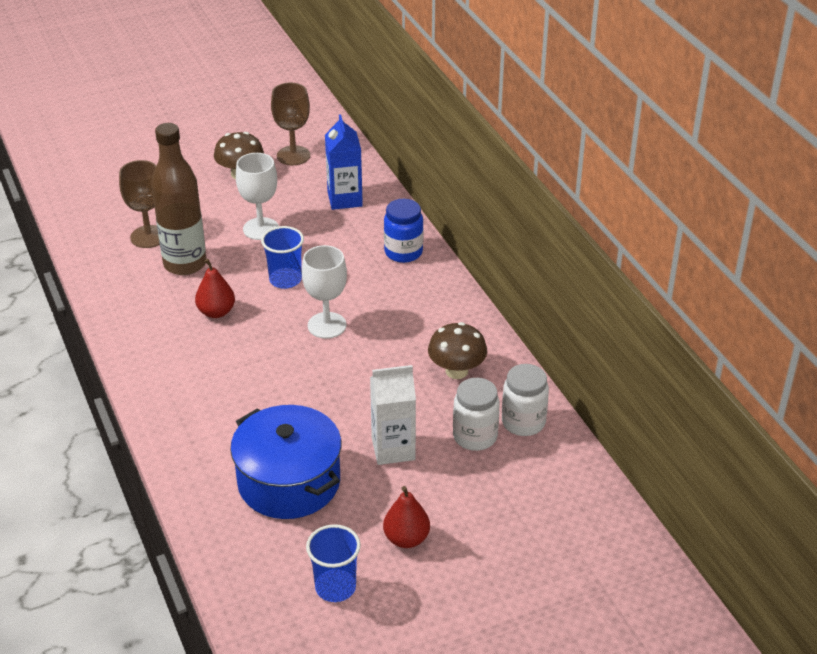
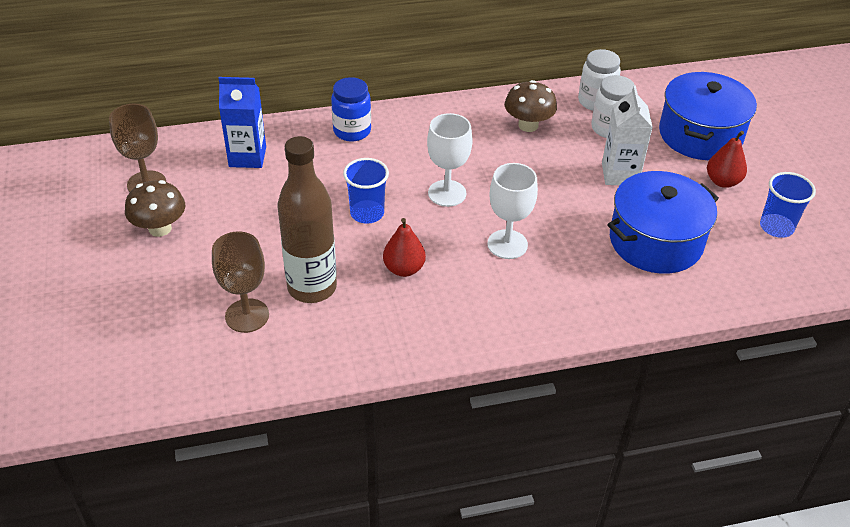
camera: 80 degrees left, 5 degrees up
(261, 229) = (272, 222): white goblet -> white goblet (507, 244)
(491, 518) = (700, 135): none -> blue pot

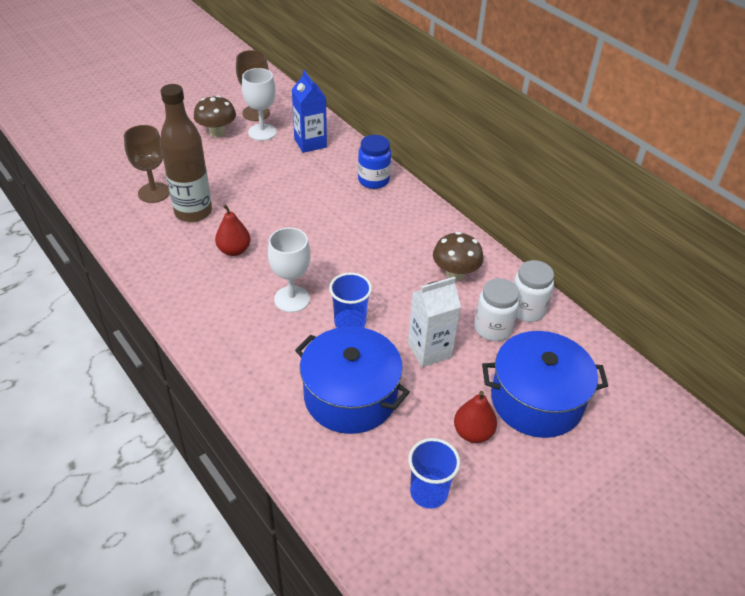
camera: 65 degrees right, 0 degrees up
(367, 213) = (284, 215): blue cup -> blue cup (350, 322)
(447, 193) = (333, 249): white goblet -> white goblet (262, 132)

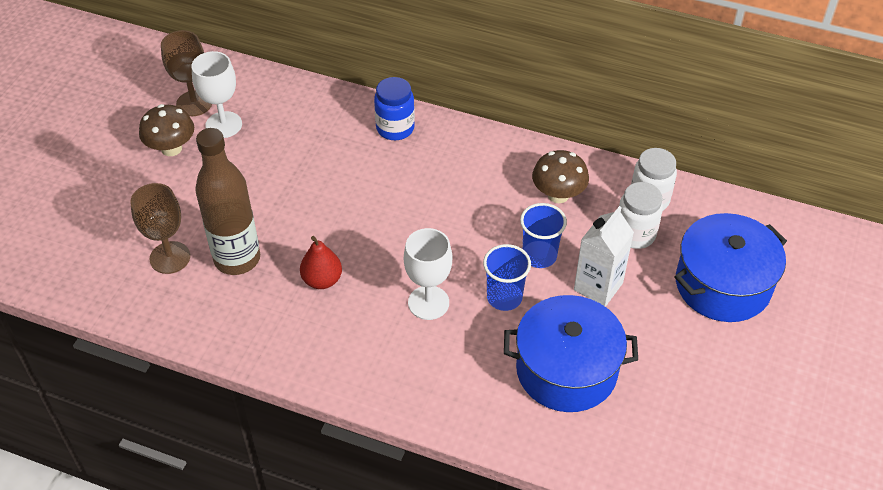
camera: 30 degrees left, 5 degrees up
(310, 143) = (289, 114): blue carton -> none
(428, 492) = (702, 419): blue cup -> blue cup (539, 256)
(473, 432) = (695, 344): red pear -> none

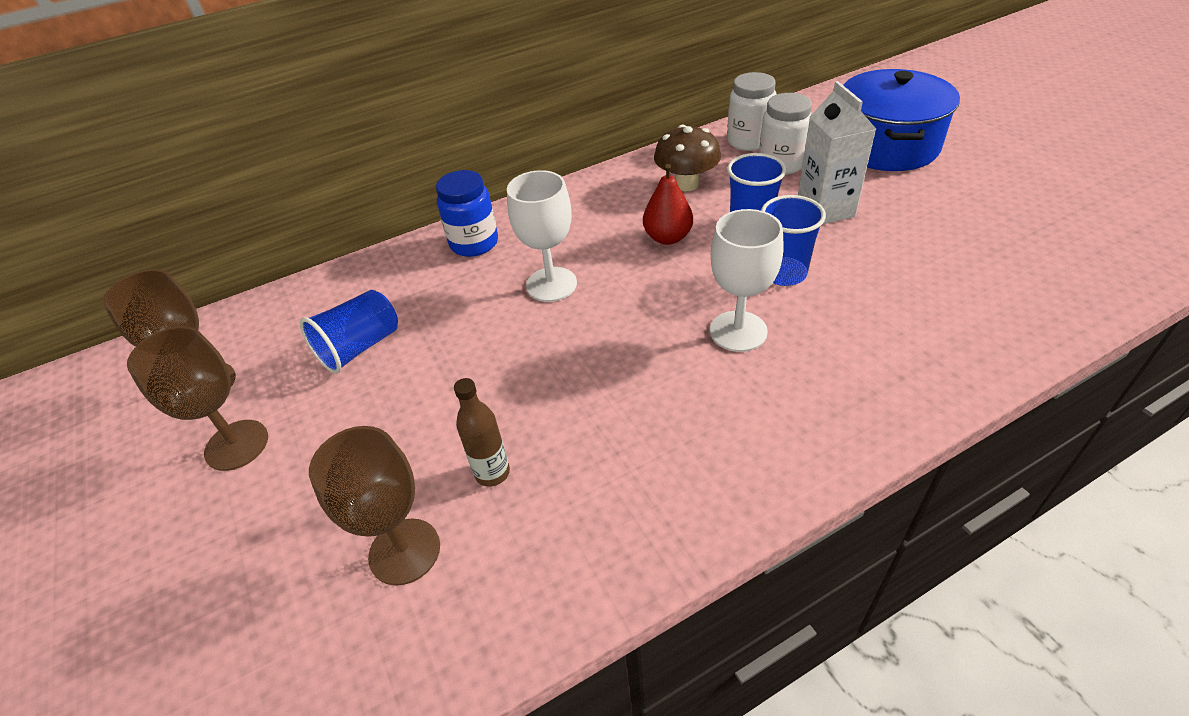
camera: 45 degrees left, 5 degrees down
(171, 148) = (237, 445): brown mushroom -> brown goblet
(223, 125) = (277, 373): white goblet -> white goblet (551, 284)
(237, 259) = (492, 473): brown bottle -> brown bottle, size x0.47
(269, 143) = (360, 347): none -> blue cup
(322, 280) = (615, 405): red pear -> red pear (667, 237)
(566, 370) = (920, 276): blue pot -> none

